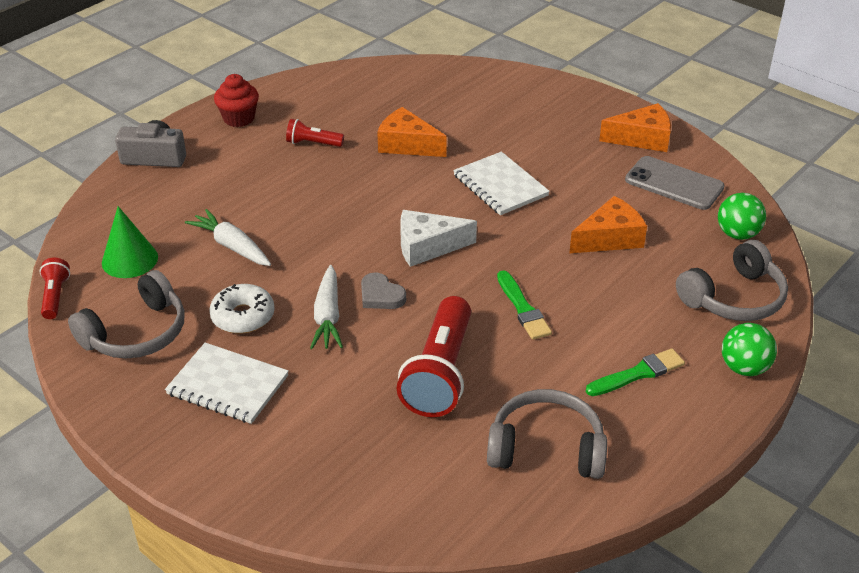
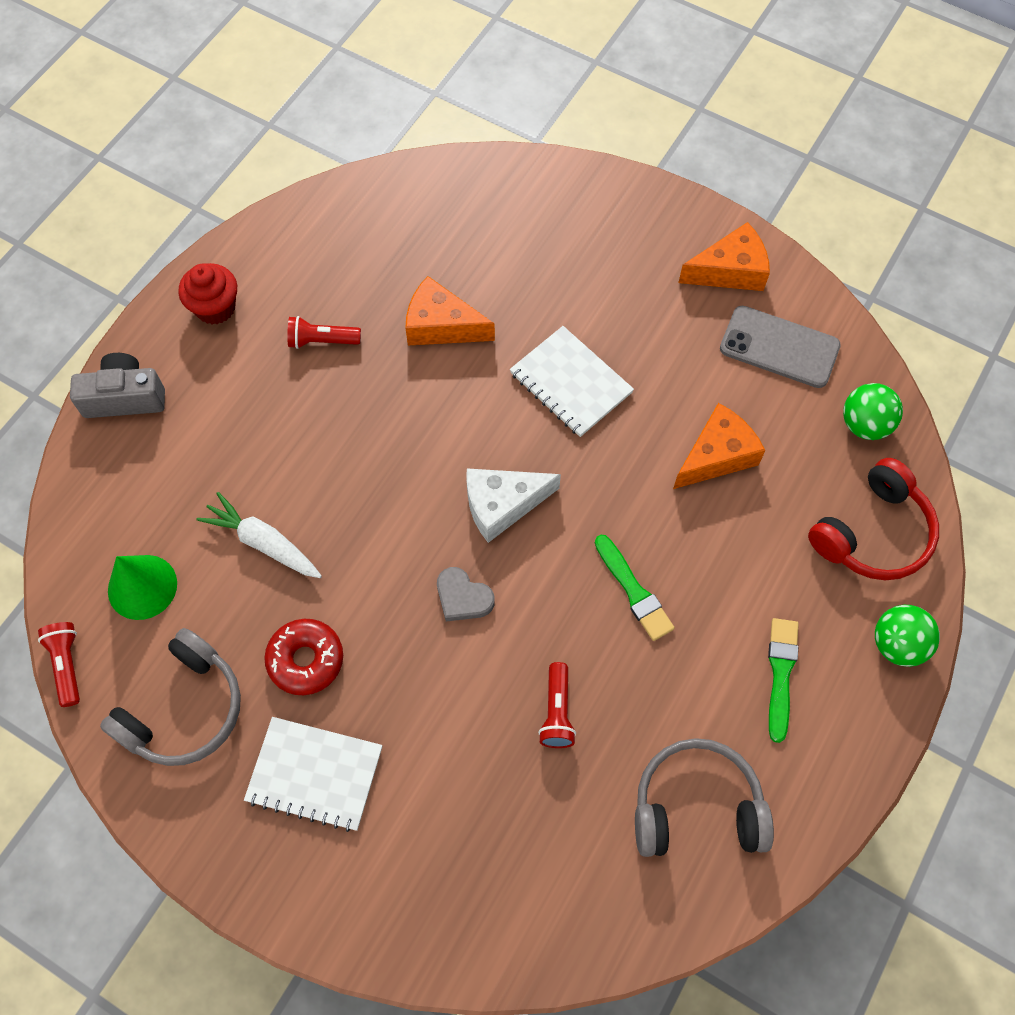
camera: 10 degrees left, 25 degrees up
(243, 316) = (306, 660): white donut -> red donut
(328, 316) = (407, 642): white carrot -> none
(440, 373) = (557, 712): red flashlight -> red flashlight, size x0.49
(638, 373) = (781, 674): green brush -> green brush turned 45 degrees counterclockwise
(733, 298) = (872, 533): grey headphones -> red headphones

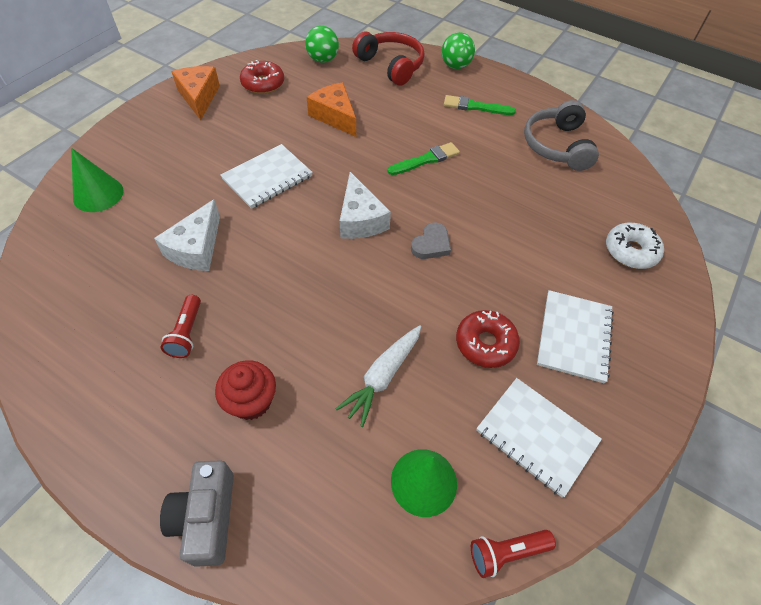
camera: 90 degrees left, 10 degrees down
(184, 709) = (536, 436): grey headphones -> white notebook
(215, 308) = (119, 428): red cupcake -> red cupcake (251, 401)
(441, 325) = (196, 248): orange cheese -> white cheese
(465, 887) = (630, 251): none -> white donut
(521, 206) = (98, 194): none -> green cone
(557, 712) = (509, 200): red flashlight -> none
(779, 347) = (263, 84): grey phone -> red donut

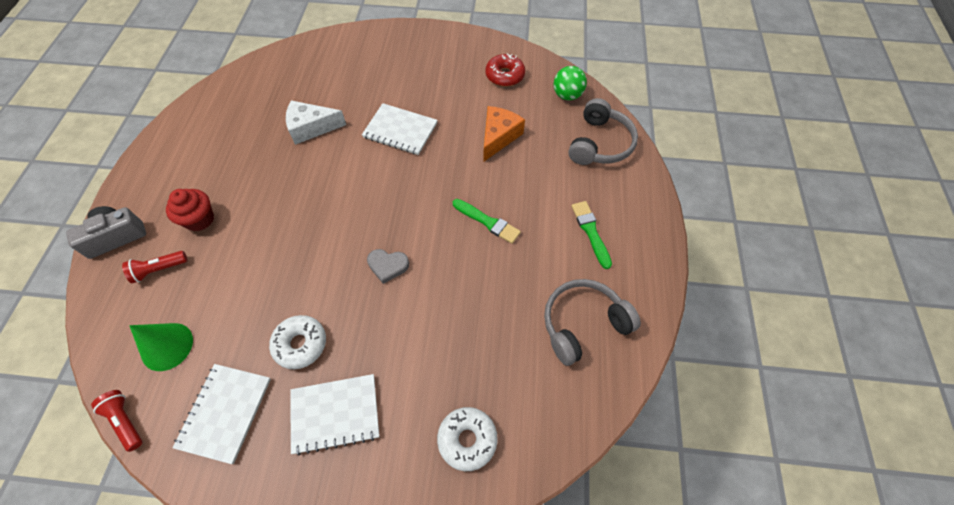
camera: 65 degrees right, 5 degrees up
(98, 194) = (332, 56): green cone -> none
(187, 333) = (240, 160): red flashlight -> red flashlight (159, 270)
(199, 97) = (461, 50): orange cheese -> none
(360, 219) = (389, 206): white cheese -> none
(382, 377) = (244, 285): white carrot -> none
(391, 65) = (599, 143): red headphones -> grey headphones
(455, 66) = (642, 192): green ball -> none
(485, 343) = (300, 344): red donut -> white donut

